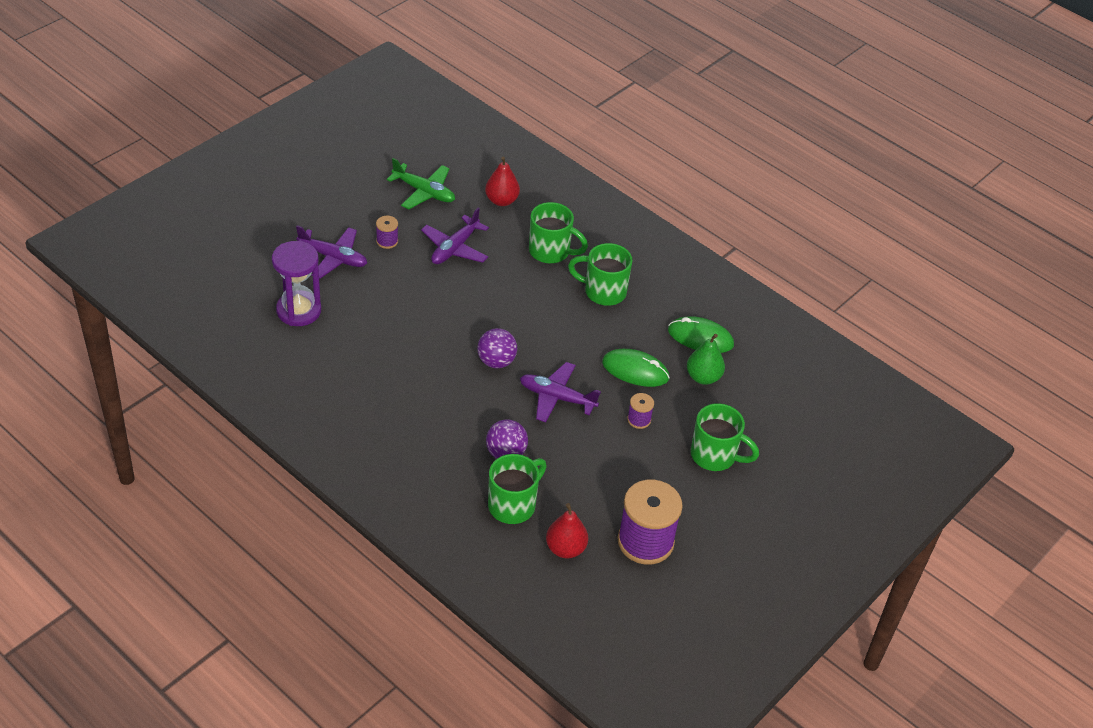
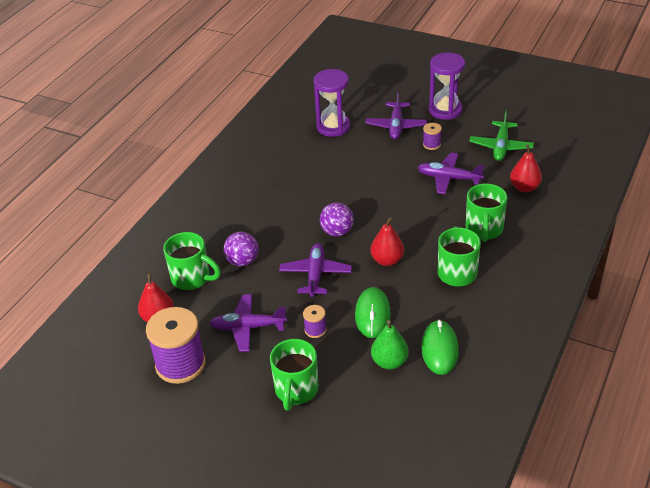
camera: 80 degrees right, 5 degrees down
(329, 209) = (445, 110): none -> purple hourglass
(561, 336) = (387, 260): none -> red pear
(613, 473) = (248, 327): none -> purple plane

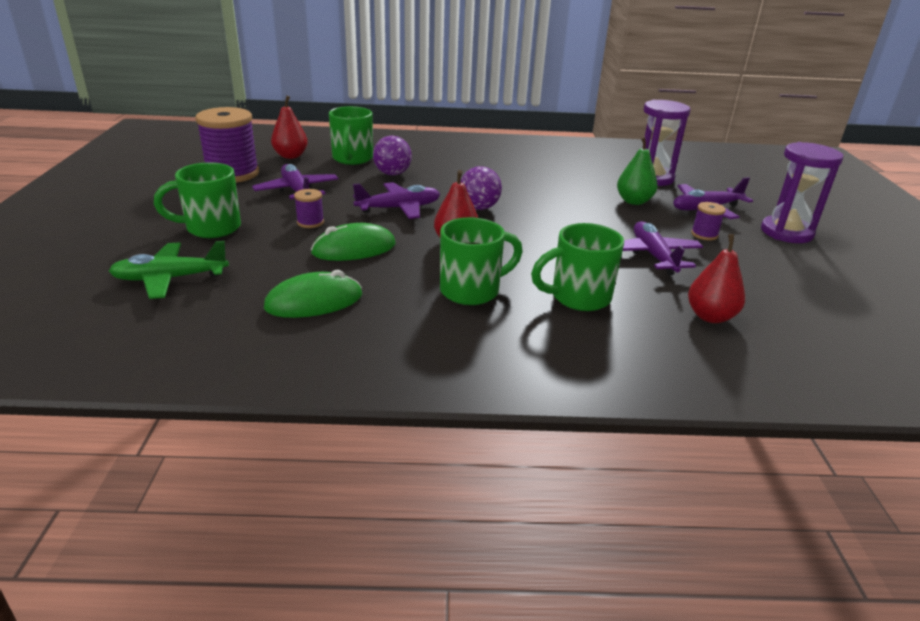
camera: 60 degrees right, 10 degrees down
(389, 362) = (276, 272): green pear -> green pear (633, 201)
(501, 146) = (774, 283): green plane -> green plane (170, 279)

